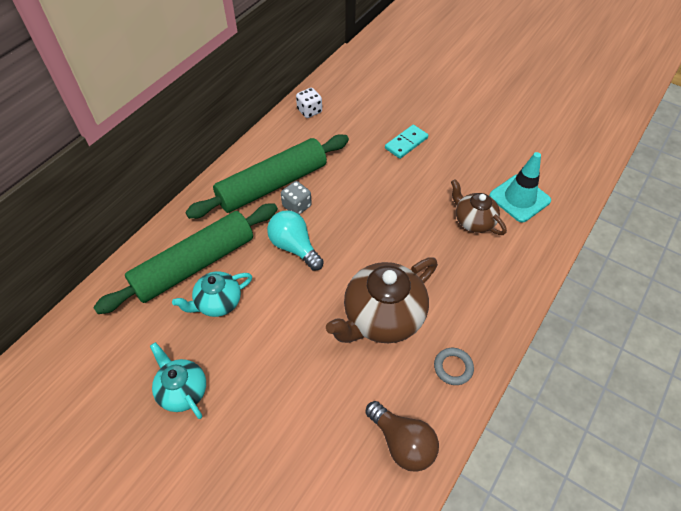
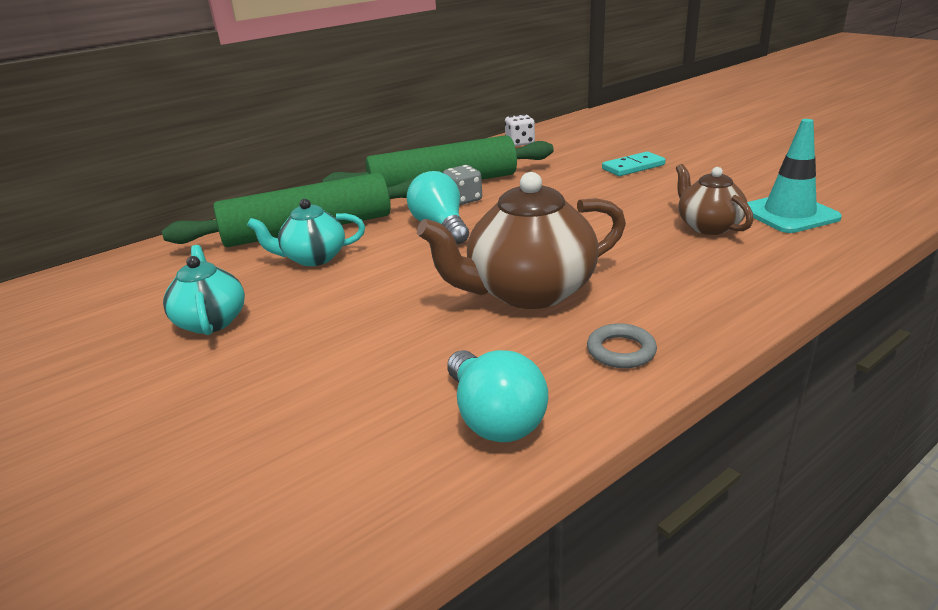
camera: 20 degrees right, 25 degrees down
(402, 443) = (494, 418): brown light bulb -> turquoise light bulb

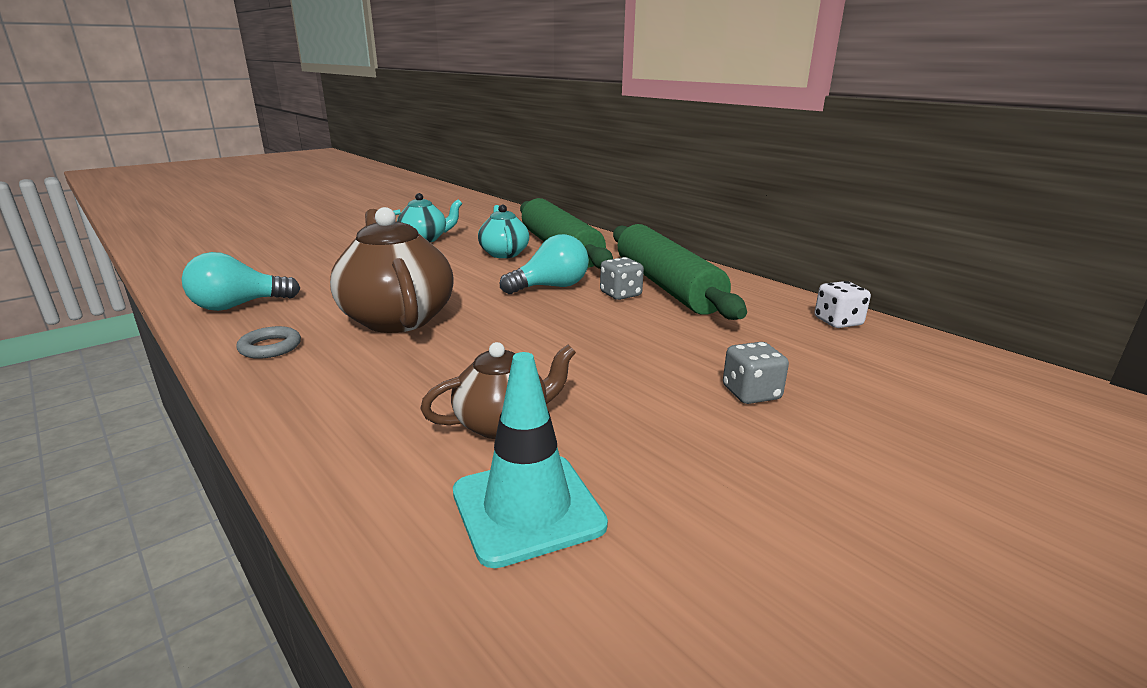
camera: 85 degrees right, 5 degrees down
(633, 167) = (751, 393): turquoise domino -> grey dice

